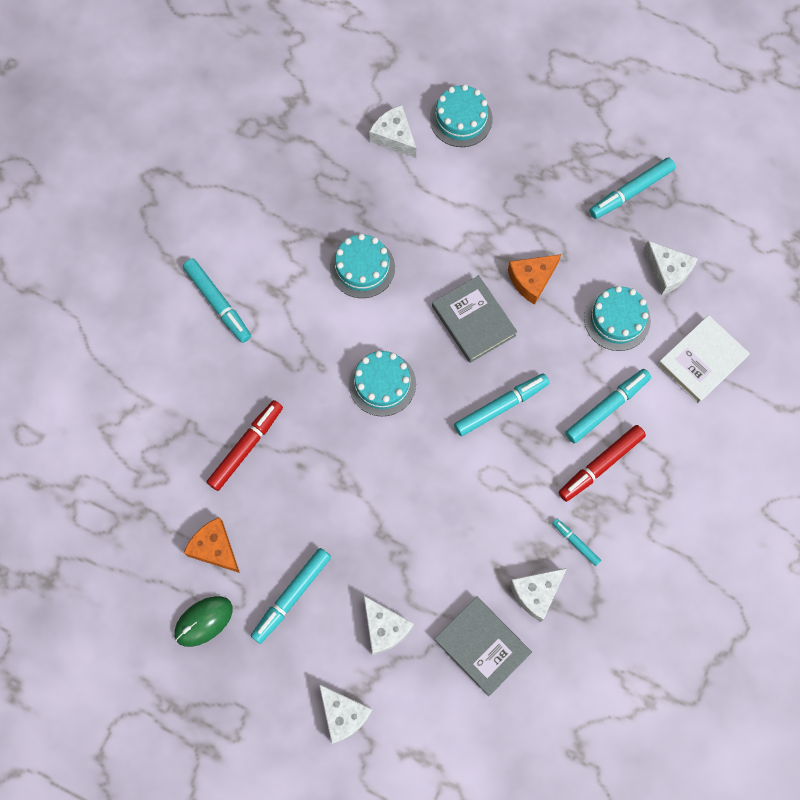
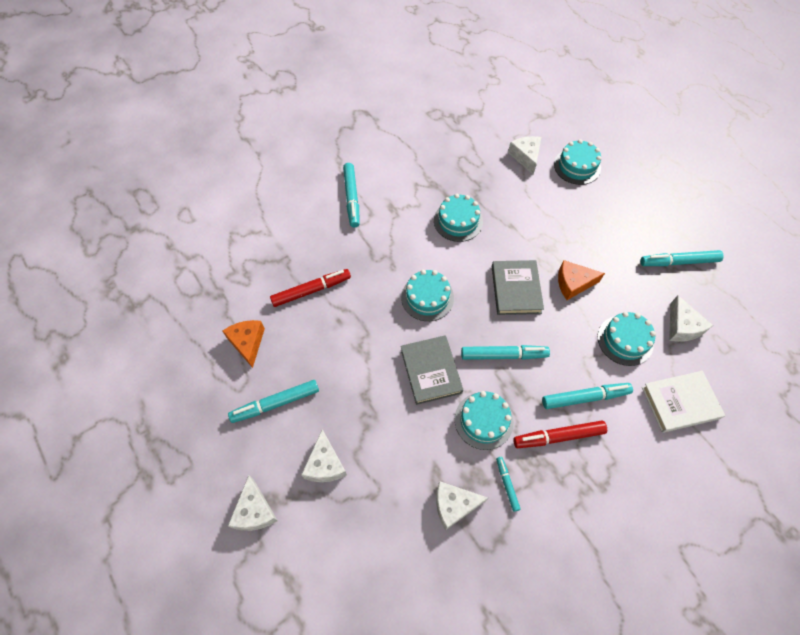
camera: 30 degrees right, 10 degrees down
(203, 621) = (207, 386): green mouse -> none
(482, 646) = (389, 522): grey book -> grey book (431, 371)
(518, 490) = (483, 420): none -> turquoise cake

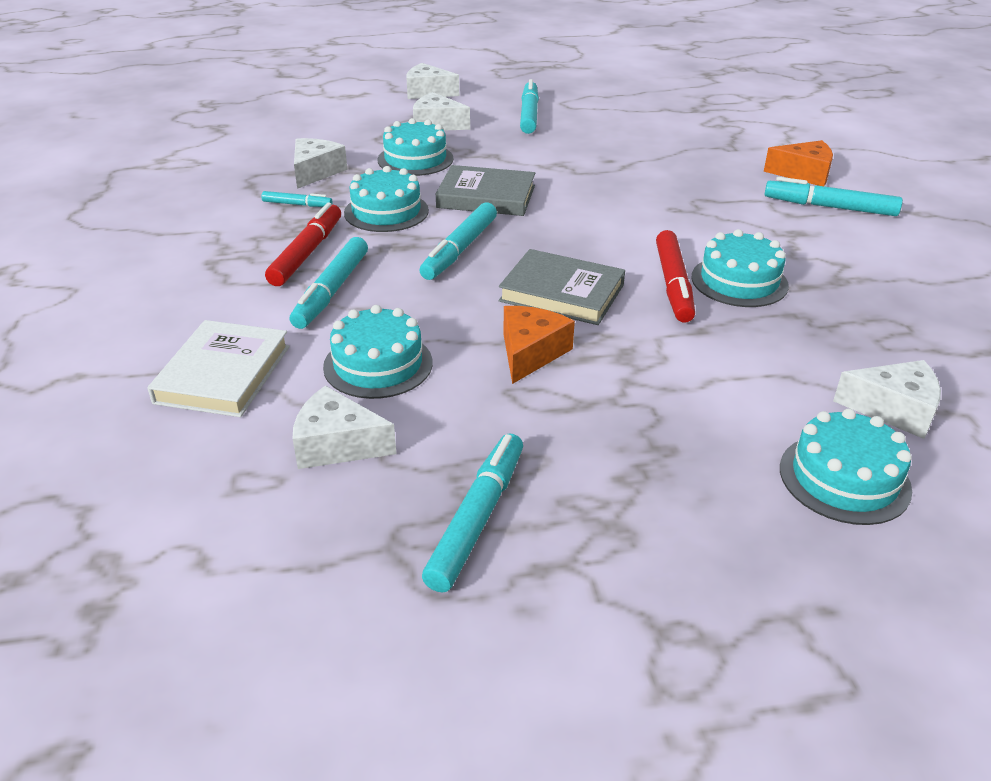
camera: 115 degrees right, 25 degrees down
(247, 343) = (617, 113): orange cheese -> orange cheese (803, 174)
(311, 290) = (668, 153): red marker -> red marker (673, 284)
(427, 297) = (602, 220): turquoise cake -> turquoise cake (415, 159)

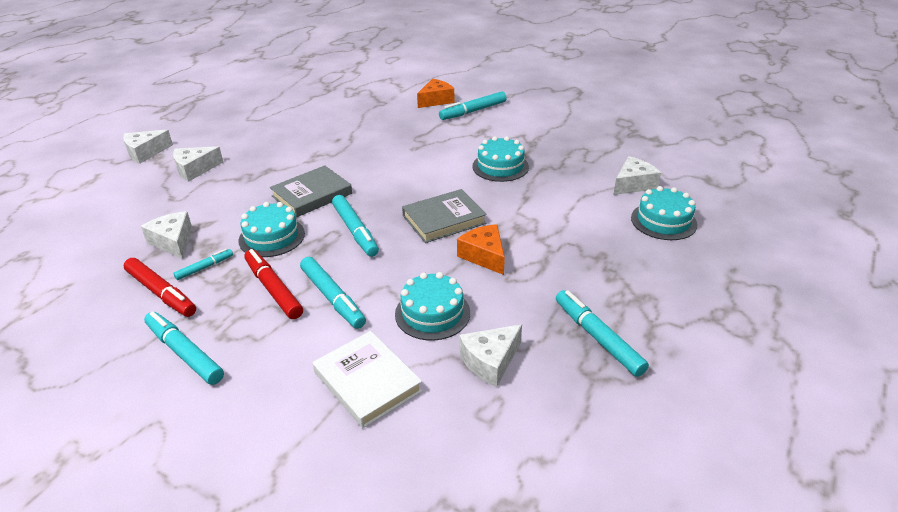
camera: 50 degrees left, 0 degrees up
(415, 159) = (225, 197): turquoise cake -> none
(529, 115) = (242, 135): turquoise marker -> turquoise marker (184, 353)
(673, 284) = (479, 184): red marker -> red marker (161, 293)

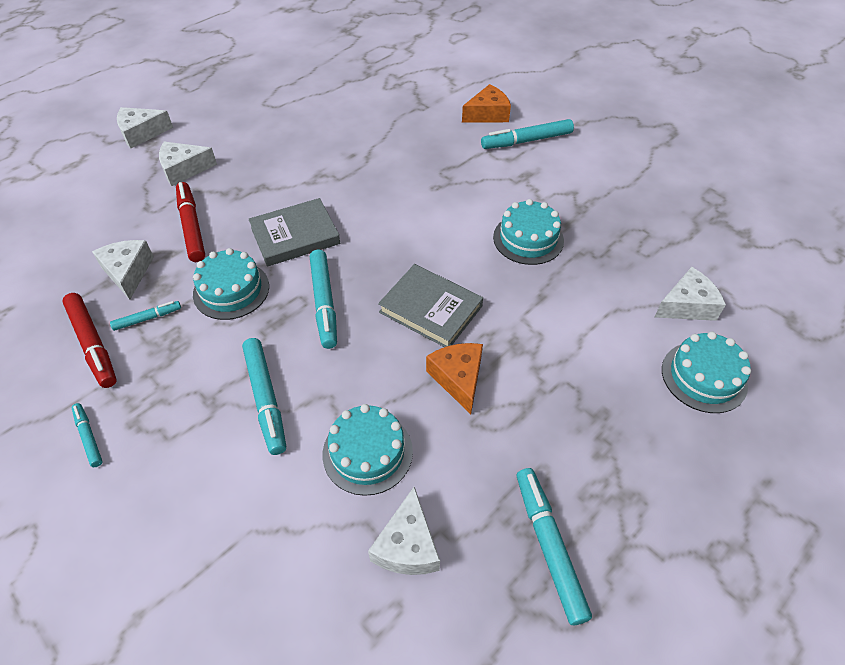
camera: 15 degrees right, 15 degrees up
(184, 353) = (88, 437): turquoise marker -> turquoise marker, size x0.56
(273, 289) = (207, 369): red marker -> red marker (192, 227)
(367, 382) = (261, 535): white book -> none
(444, 219) = (431, 309): grey book -> grey book turned 45 degrees clockwise
(490, 361) = (407, 545): white cheese -> white cheese turned 60 degrees counterclockwise

